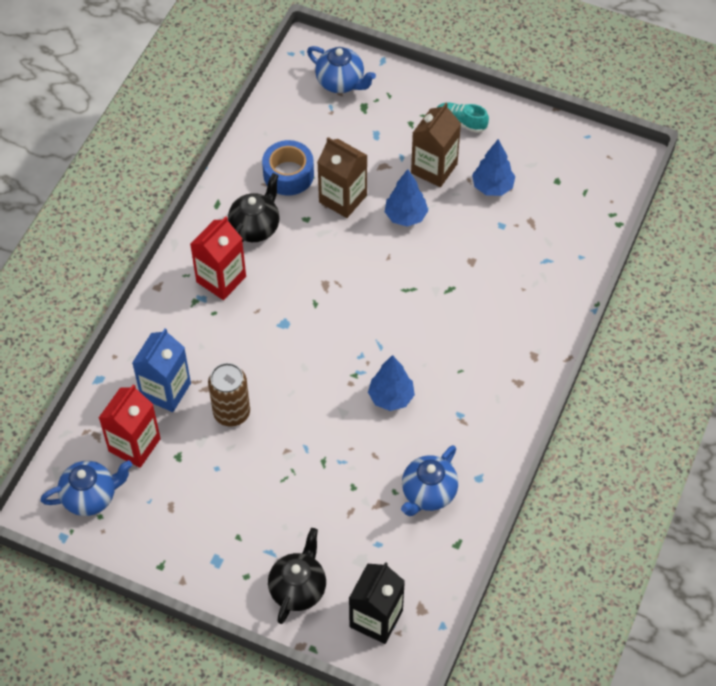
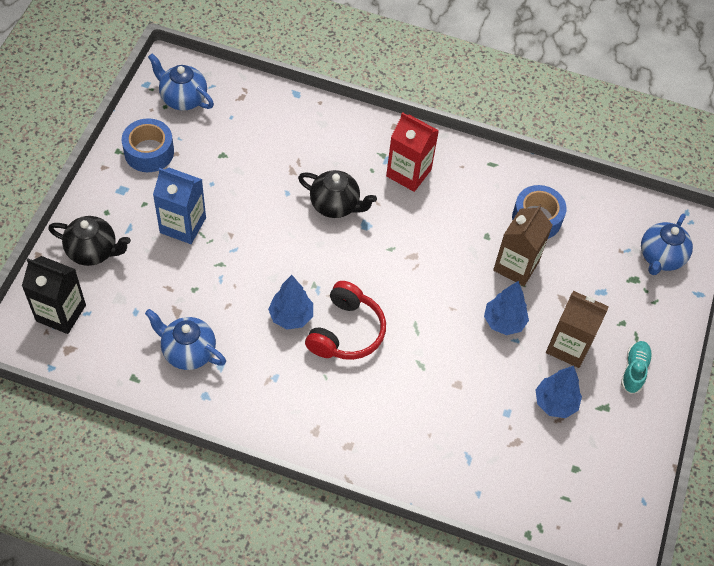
camera: 80 degrees right, 0 degrees up
(90, 496) = (183, 98): blue teapot -> blue teapot turned 150 degrees clockwise
(134, 445) = (233, 123): red carton -> none
(166, 390) = (288, 141): blue carton -> blue carton (183, 225)
(166, 532) = (149, 152): none -> blue tape
(231, 413) = (268, 190): brown can -> none
(255, 227) = (470, 195): black teapot -> black teapot (335, 205)
(410, 349) = (346, 331): none -> red headphones

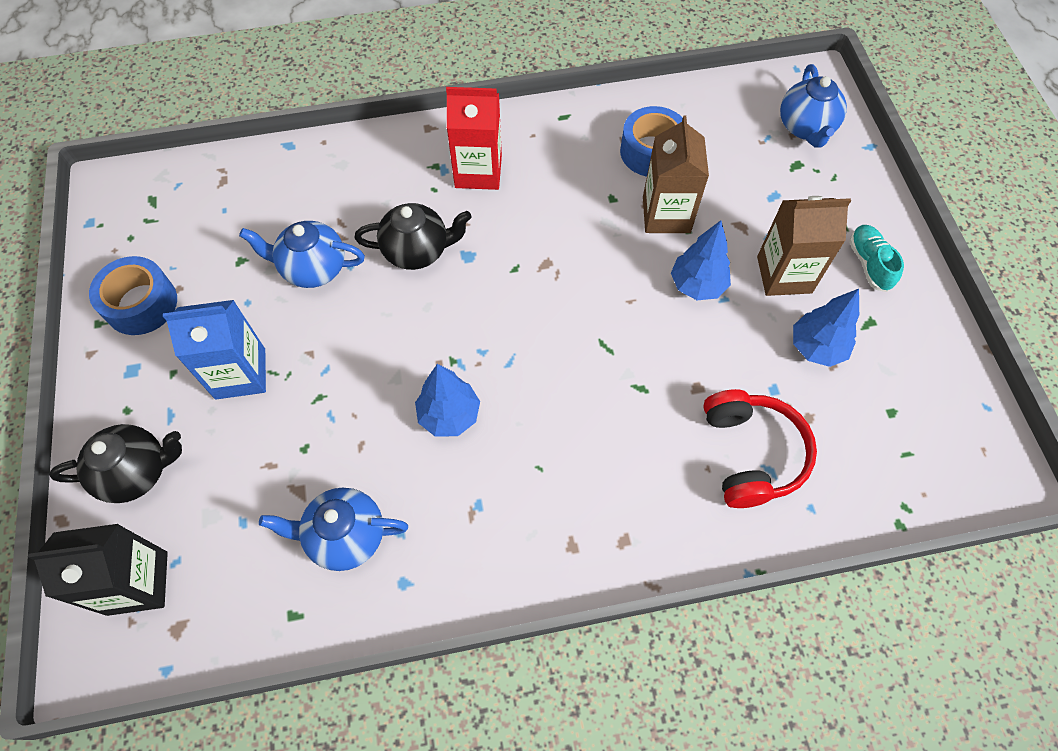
camera: 25 degrees left, 5 degrees up
(183, 98) = (148, 217): blue teapot -> blue teapot (313, 268)
(346, 331) = (528, 397): red headphones -> red headphones (751, 454)

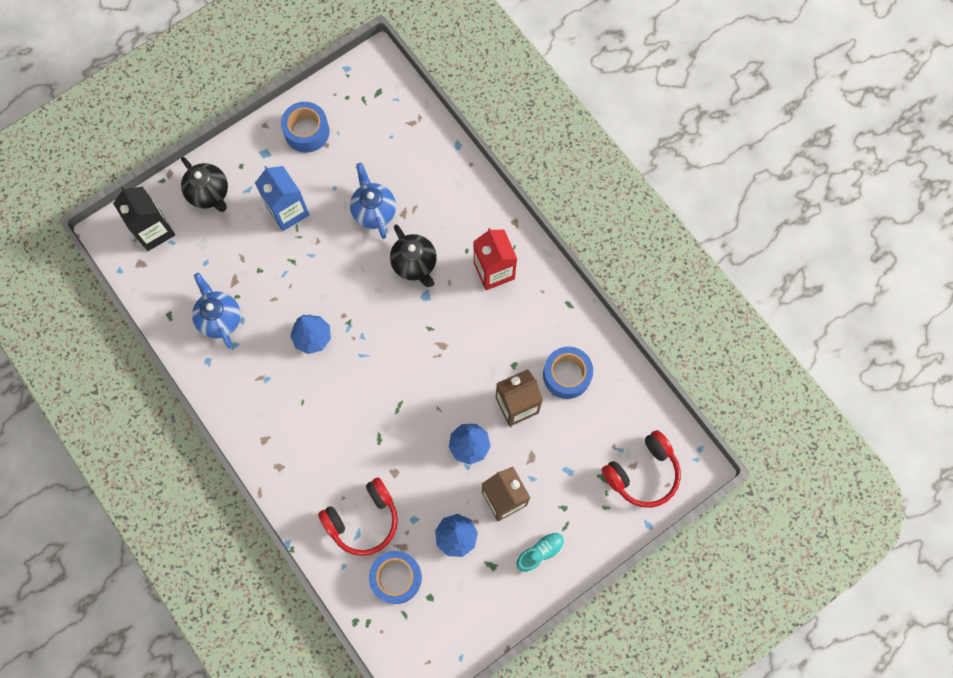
camera: 65 degrees right, 10 degrees up
(805, 128) = (642, 473): blue teapot -> red headphones
(851, 444) = (396, 578): none -> blue tape

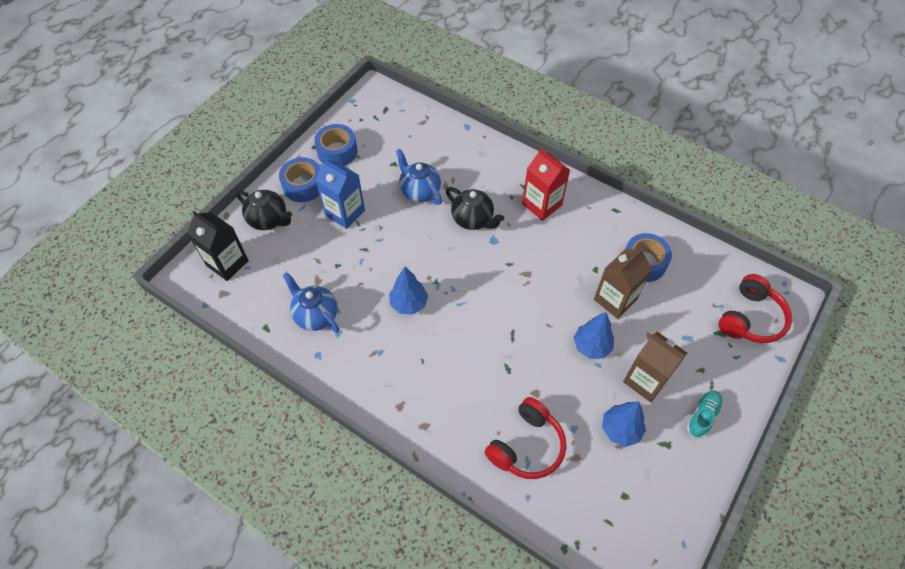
camera: 20 degrees left, 15 degrees down
(396, 578) = (584, 489): blue tape -> blue tape (303, 186)

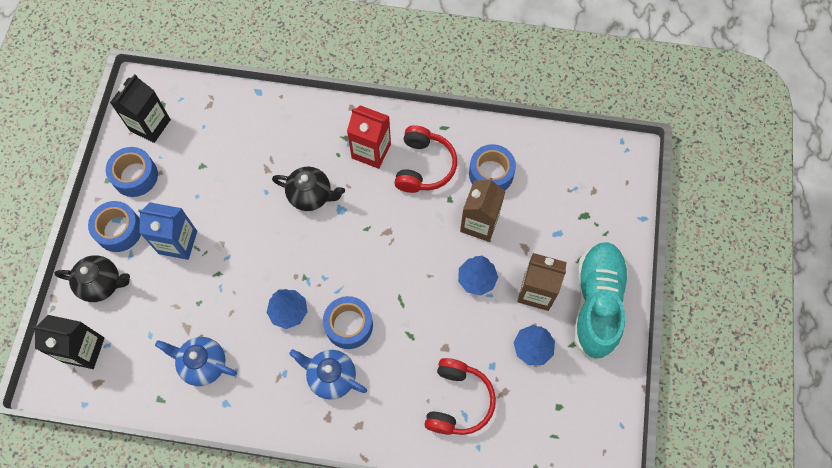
camera: 25 degrees left, 10 degrees up
(368, 120) = (150, 125): none -> black carton
(420, 191) = (243, 186): blue teapot -> blue teapot (331, 377)
(456, 336) = (349, 325): none -> blue tape
(702, 416) = (596, 303): turquoise shoe -> turquoise shoe, size x2.27
(750, 318) = (604, 190): red headphones -> red headphones (424, 166)

